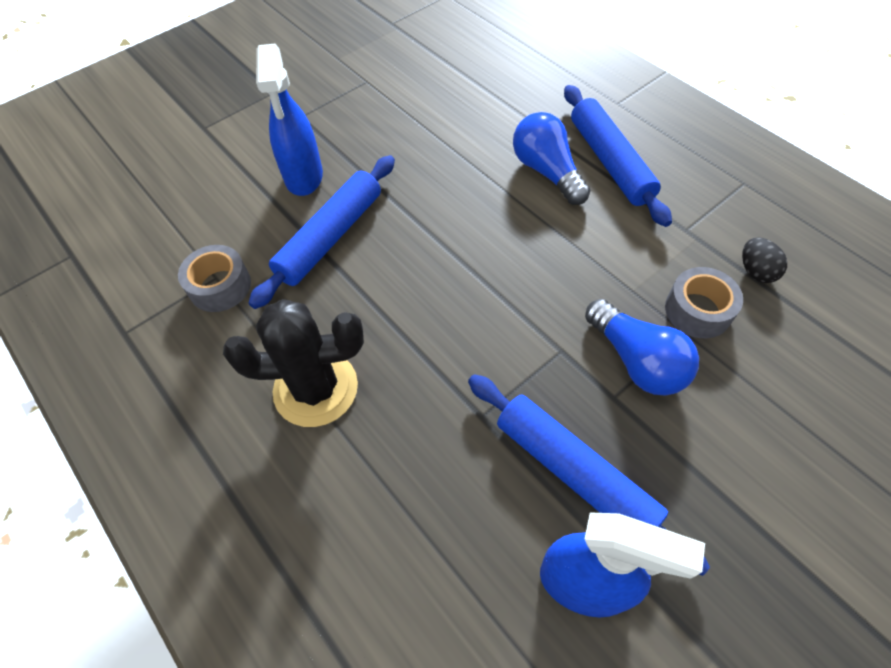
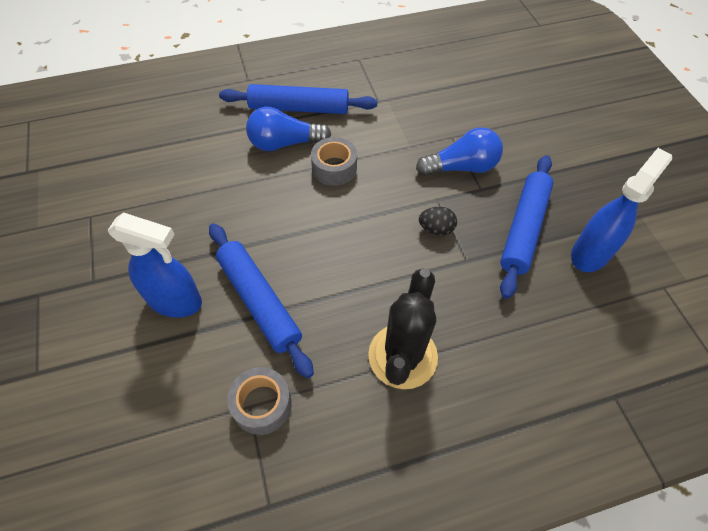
camera: 70 degrees left, 0 degrees up
(575, 472) = (523, 229): blue rolling pin -> blue rolling pin turned 45 degrees counterclockwise
(698, 310) = (440, 124): grey tape -> grey tape (334, 168)
(755, 271) = (426, 87): black egg -> black egg (436, 229)

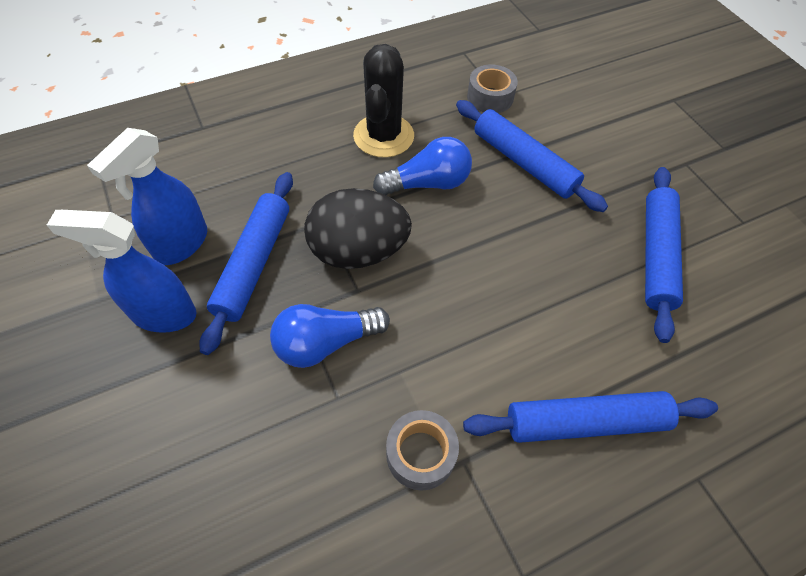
camera: 170 degrees right, 0 degrees up
(175, 301) = (600, 155): blue spray bottle -> blue spray bottle (163, 314)
(187, 197) = (656, 256): none -> blue rolling pin
(284, 143) = (578, 350): blue light bulb -> blue light bulb (427, 183)
(334, 168) = (497, 318): grey tape -> grey tape (420, 454)
(436, 229) = (358, 252): black egg -> black egg, size x2.29

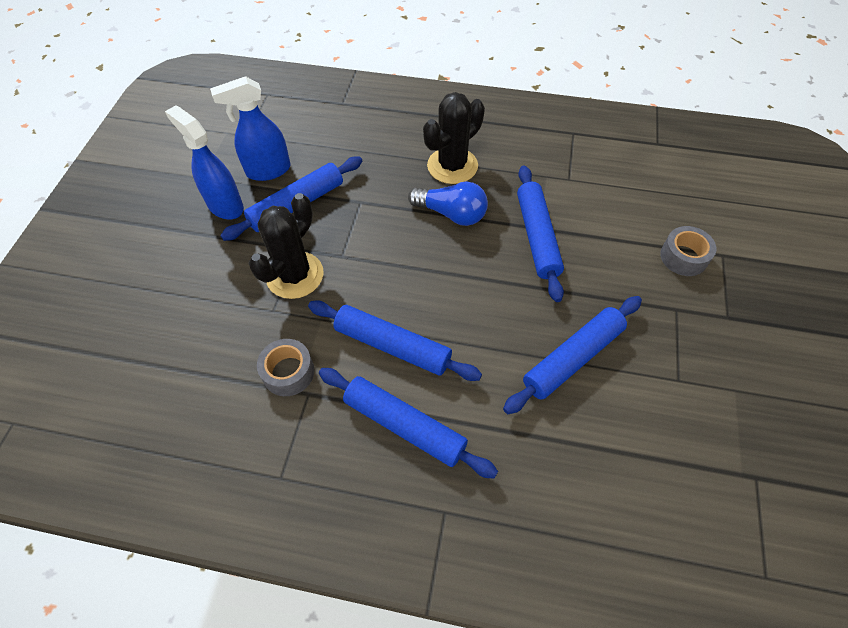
camera: 40 degrees right, 0 degrees up
(325, 343) = (295, 275): blue light bulb -> black cactus
(358, 252) = (364, 233): black egg -> none
(490, 97) = (559, 176): grey tape -> grey tape (683, 257)
(498, 350) = (393, 346): none -> blue rolling pin

